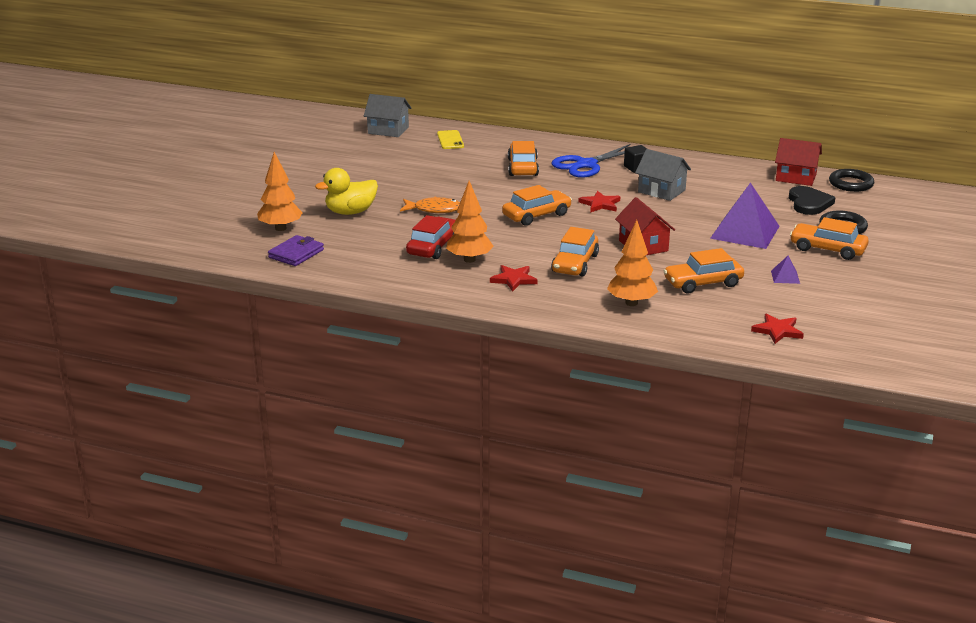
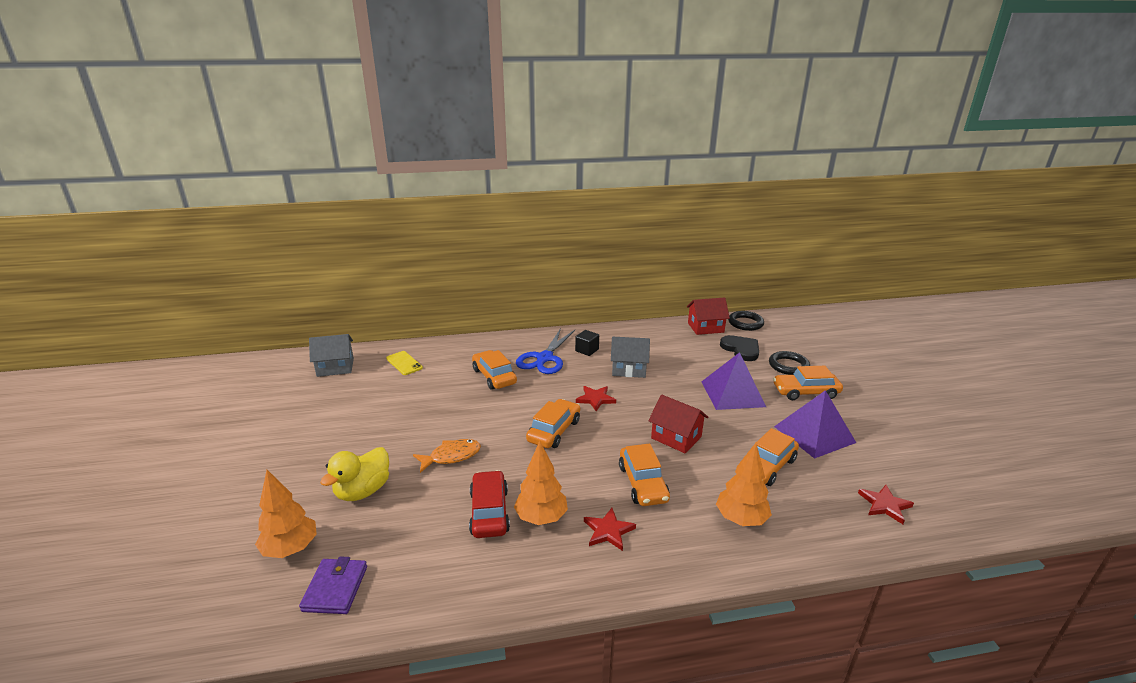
camera: 30 degrees left, 0 degrees up
(785, 277) = (814, 434): purple pyramid -> purple pyramid, size x2.33

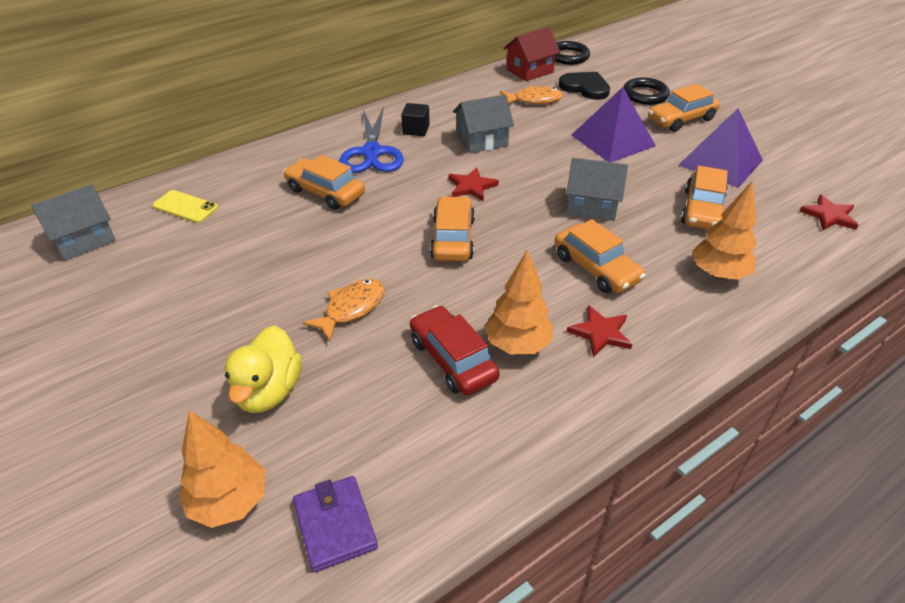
camera: 25 degrees left, 15 degrees up
(676, 437) = (592, 205): red house -> grey house
(692, 349) = (534, 100): none -> orange fish

